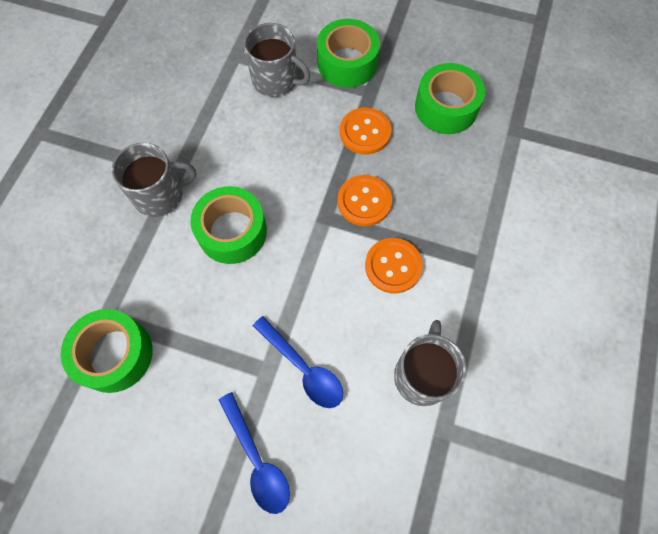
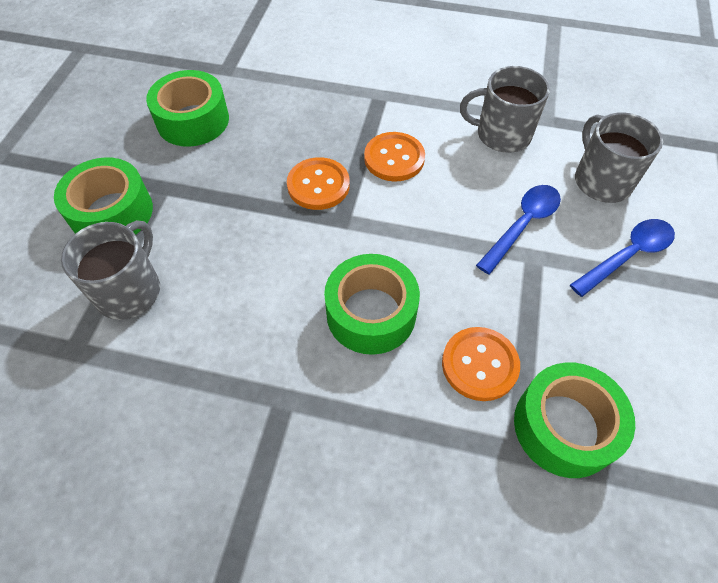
camera: 95 degrees left, 10 degrees down
(160, 195) = (322, 414): grey mug -> grey mug (601, 180)
(365, 132) = (223, 189): orange button -> orange button (479, 364)

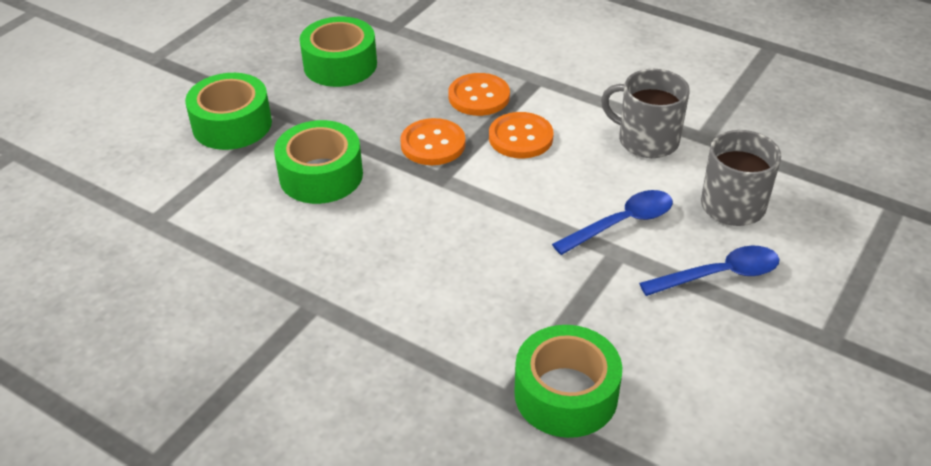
camera: 20 degrees right, 15 degrees down
(130, 290) = (220, 188): grey mug -> none
(371, 313) = (428, 259): green tape -> green tape (321, 175)
(479, 364) = (510, 325): orange button -> orange button (479, 96)

